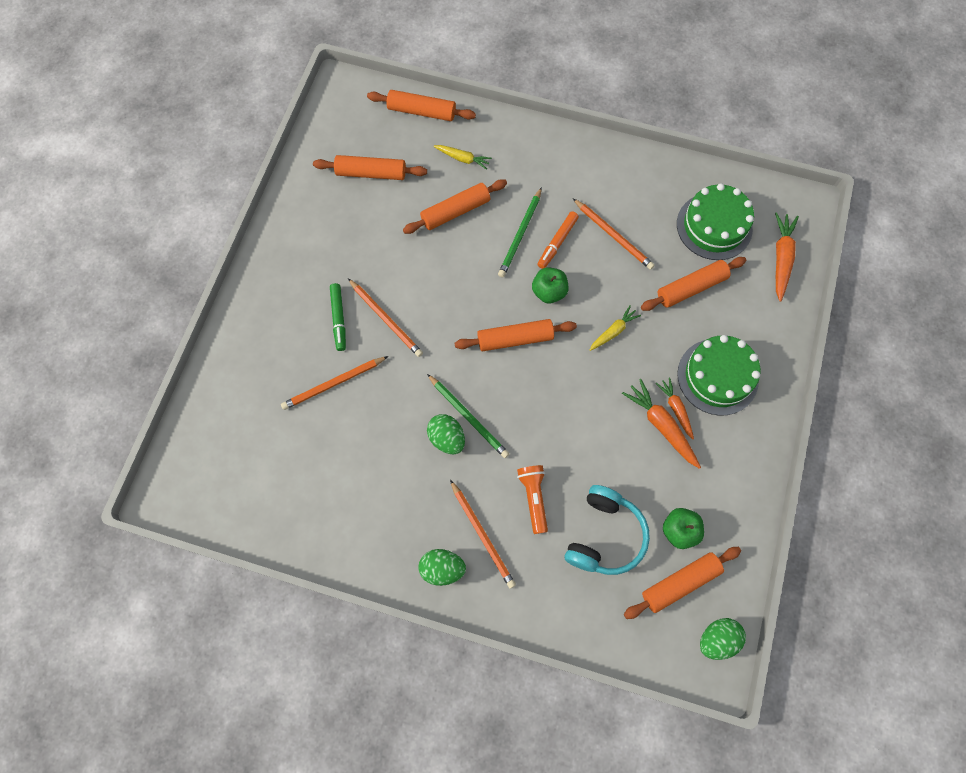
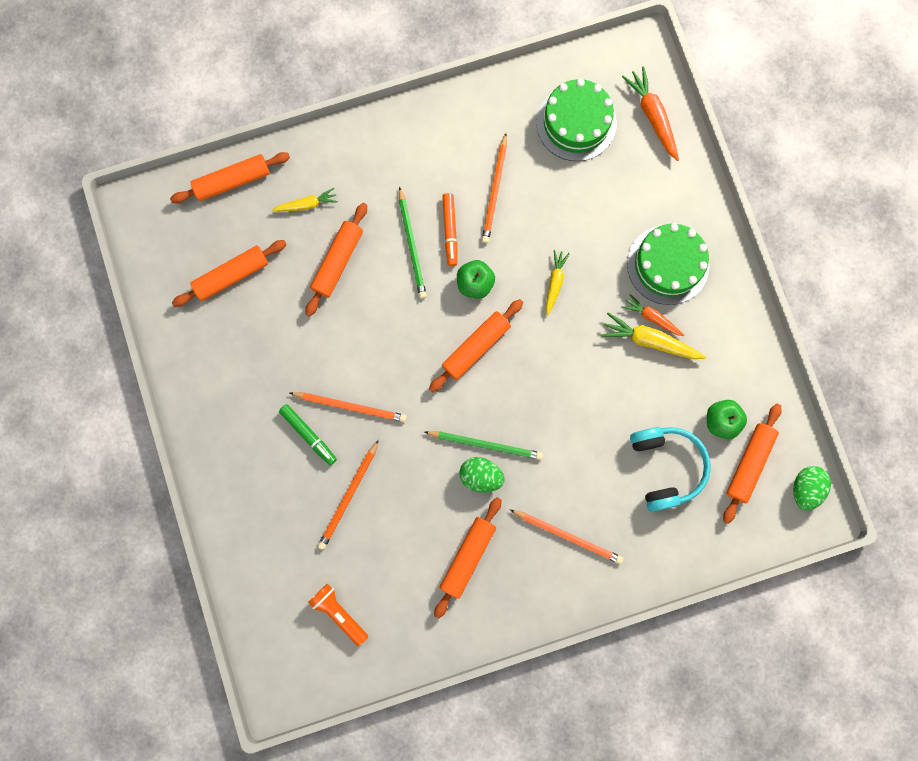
camera: 35 degrees left, 10 degrees up
(442, 569) = (555, 586): green egg -> none
(533, 498) = (587, 476): orange flashlight -> orange flashlight (339, 613)
(613, 235) = (495, 191): orange pencil -> orange pencil turned 90 degrees clockwise
(661, 426) = (650, 341): orange carrot -> yellow carrot
(691, 288) = (594, 196): orange rolling pin -> orange rolling pin (467, 557)

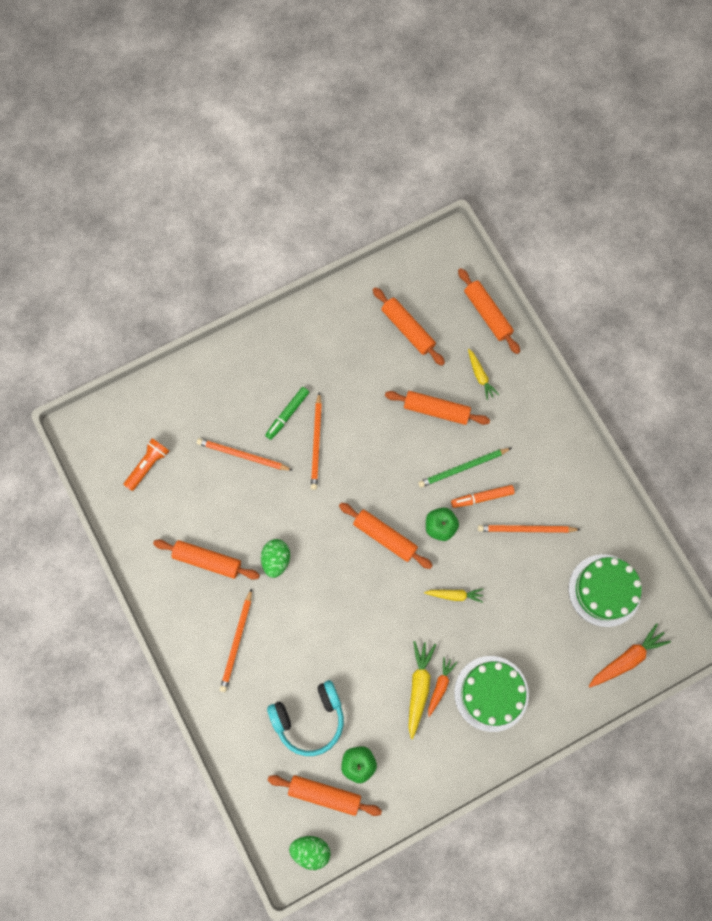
camera: 80 degrees right, 5 degrees down
(486, 445) = (303, 559): green pencil -> none

